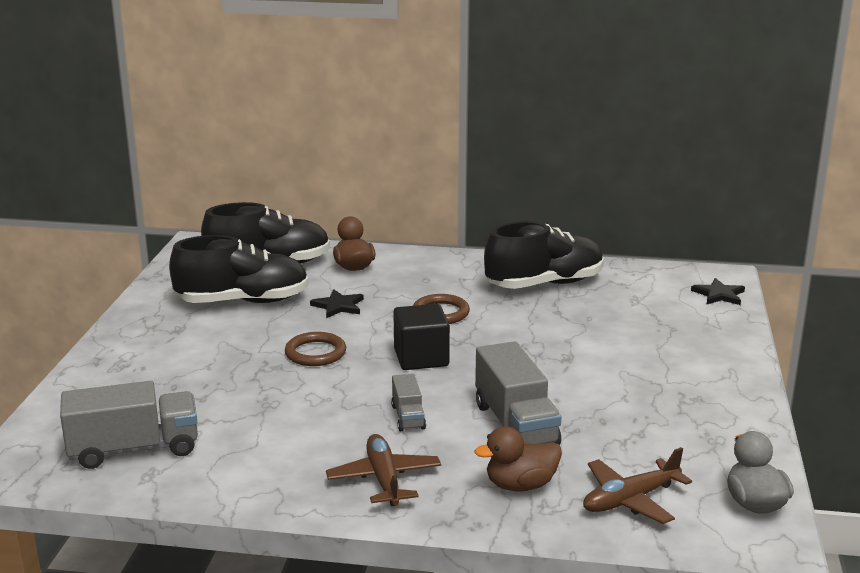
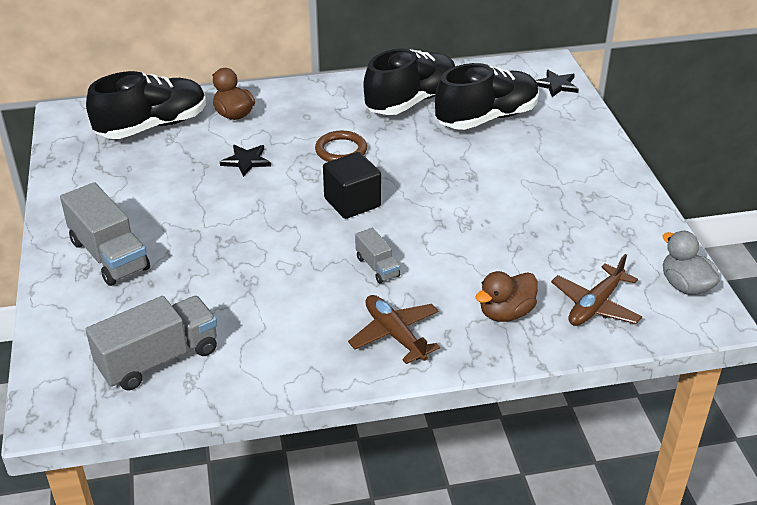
camera: 20 degrees left, 15 degrees up
(243, 301) = (155, 174): black shoe -> black shoe (487, 118)
(315, 353) = (257, 217): brown ring -> none
(515, 425) = (469, 254): grey truck -> grey truck (109, 255)

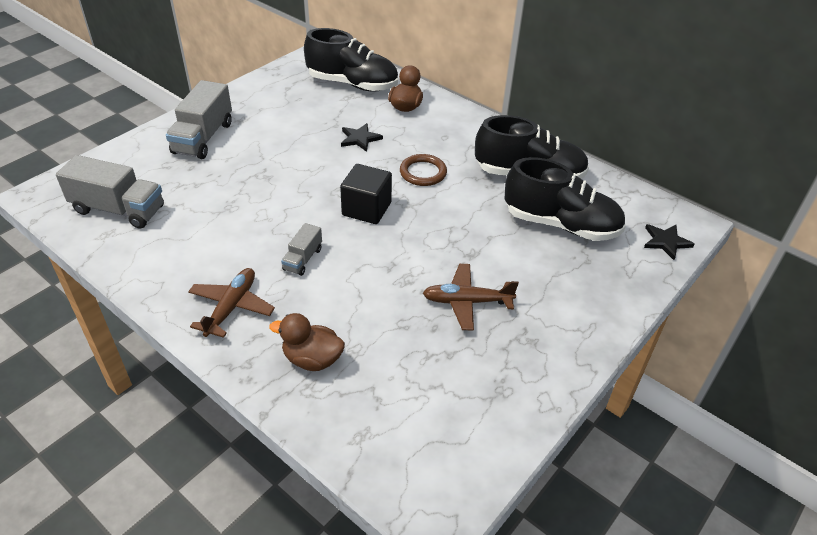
camera: 50 degrees right, 5 degrees up
(595, 305) = (374, 415): brown plane -> brown plane (466, 302)
(685, 286) = (465, 471): grey duck -> none

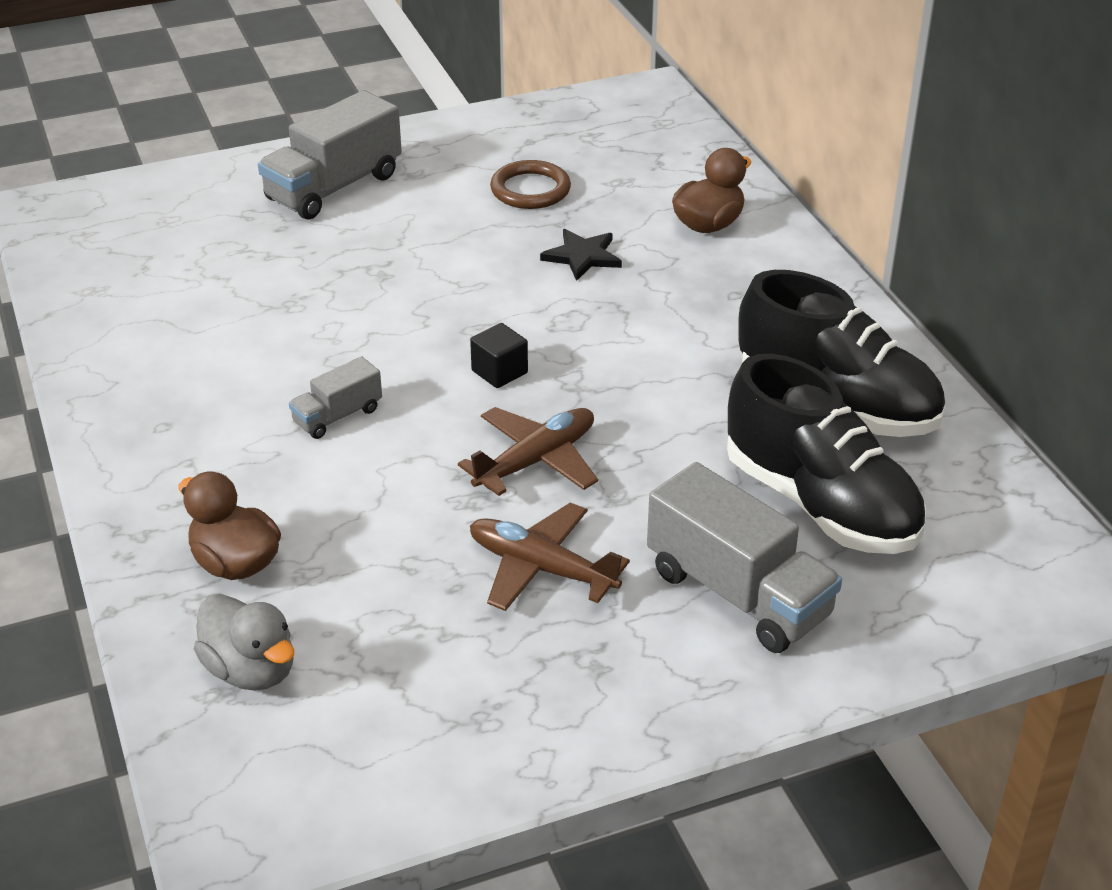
camera: 30 degrees right, 5 degrees down
(118, 210) = (134, 260): grey truck -> grey truck (738, 594)
(231, 307) = (181, 449): brown plane -> brown plane (536, 461)
(353, 84) = (646, 162): black shoe -> none
(366, 209) = (499, 372): black cube -> black cube, size x0.58
(368, 415) = (251, 670): none -> grey duck
(423, 172) = (644, 342): brown ring -> brown ring (530, 190)
(666, 242) = (1003, 600): black star -> none

